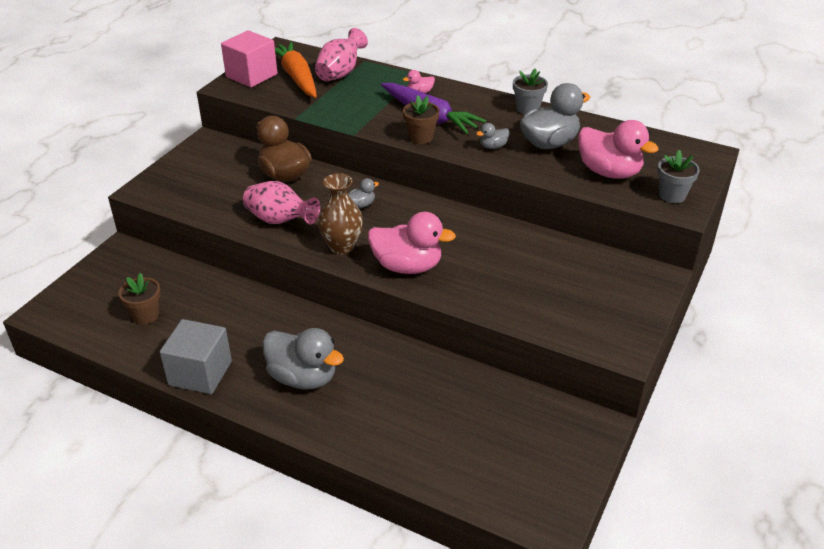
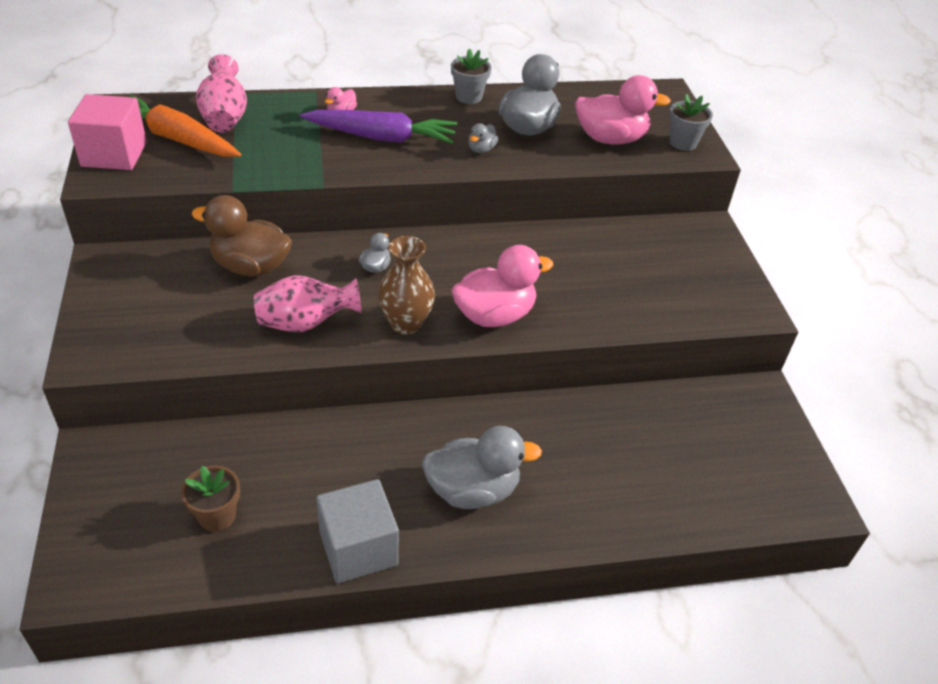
camera: 40 degrees left, 5 degrees up
(420, 137) = (399, 164): brown flower pot -> none

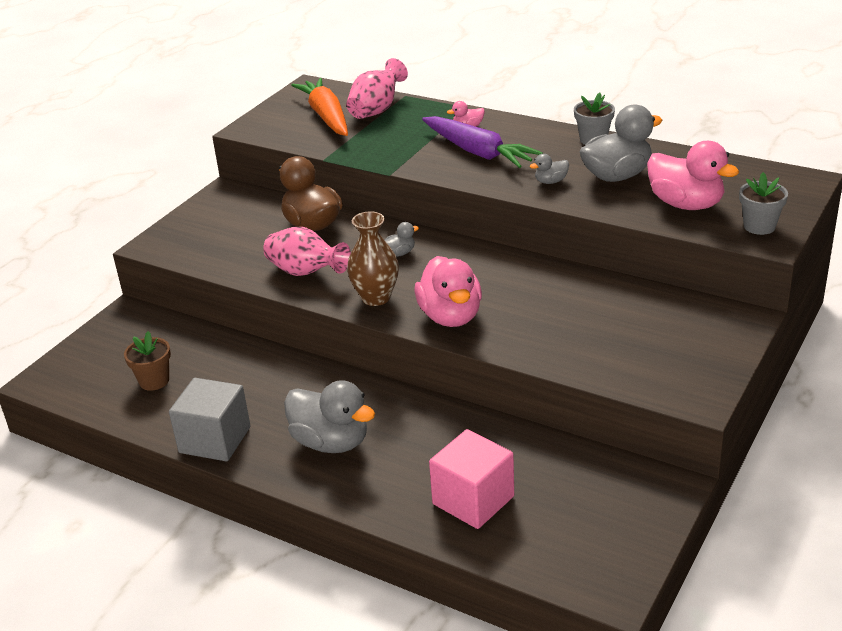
camera: 45 degrees right, 10 degrees down
(114, 154) = (275, 116): pink cube -> pink cube (473, 500)
(494, 315) = (450, 316): pink duck -> pink duck turned 60 degrees clockwise

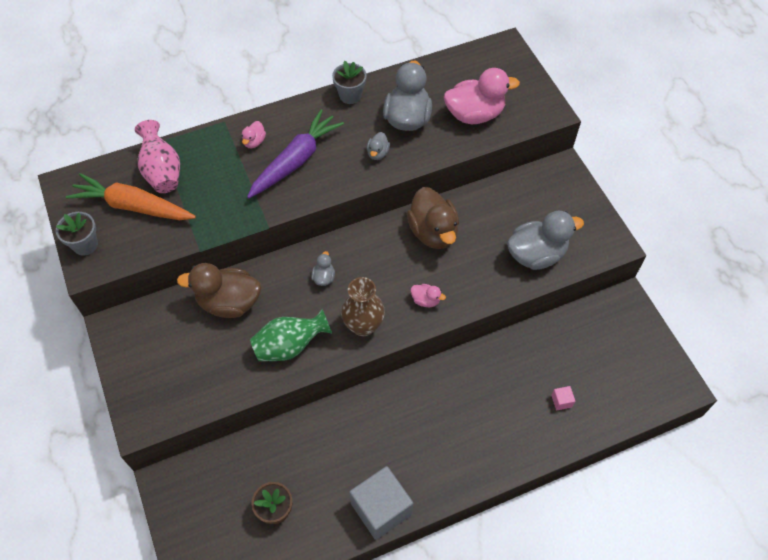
camera: 55 degrees left, 25 degrees up
(306, 272) = (290, 346): pink vase -> green vase
(331, 442) = (444, 441): grey duck -> grey duck (536, 254)
(450, 316) = (425, 300): pink duck -> pink duck, size x0.46
(473, 500) = (561, 401): pink cube -> pink cube, size x0.40
(478, 152) = (295, 161): purple carrot -> purple carrot turned 45 degrees counterclockwise
(536, 282) = (433, 232): none -> brown duck
(759, 226) = (531, 104): grey flower pot -> grey flower pot (85, 245)

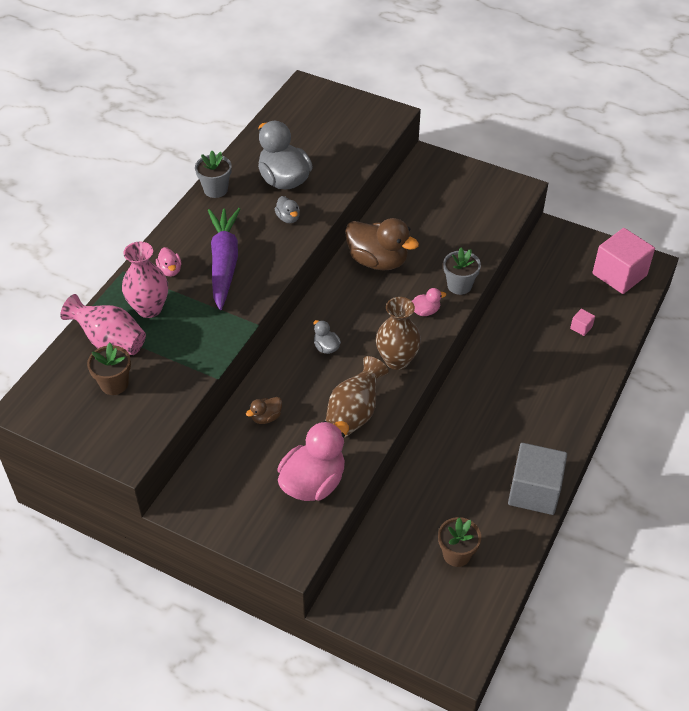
camera: 40 degrees left, 10 degrees down
(85, 245) = (103, 441): grey flower pot -> grey flower pot (459, 285)
(133, 206) = (114, 384): orange carrot -> brown flower pot
(211, 163) = (149, 308): none -> pink vase
(229, 303) = (266, 417): brown duck -> brown duck, size x0.46
(290, 346) = (354, 413): green vase -> brown vase
(474, 114) = (335, 147): pink duck -> pink duck (313, 483)
(536, 254) = (472, 228): grey duck -> none
(644, 378) = (619, 274): none -> pink cube

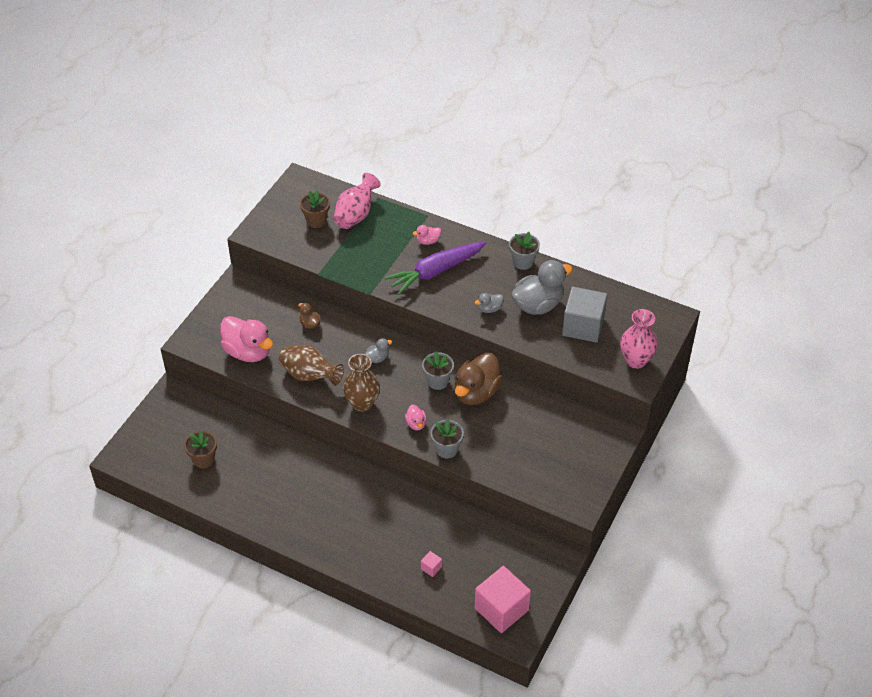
camera: 90 degrees right, 0 degrees up
(149, 308) = (388, 233): pink vase -> pink vase (636, 360)
(224, 263) = (436, 272): purple carrot -> purple carrot turned 150 degrees clockwise
(362, 293) = (438, 381): none -> grey flower pot
(534, 491) = (254, 514): grey cube -> grey cube (583, 326)

